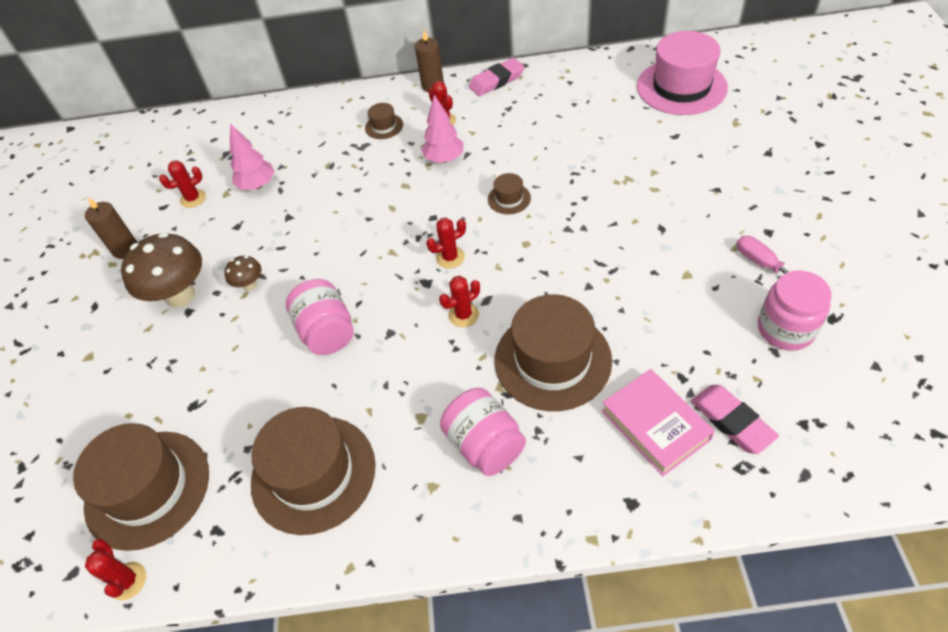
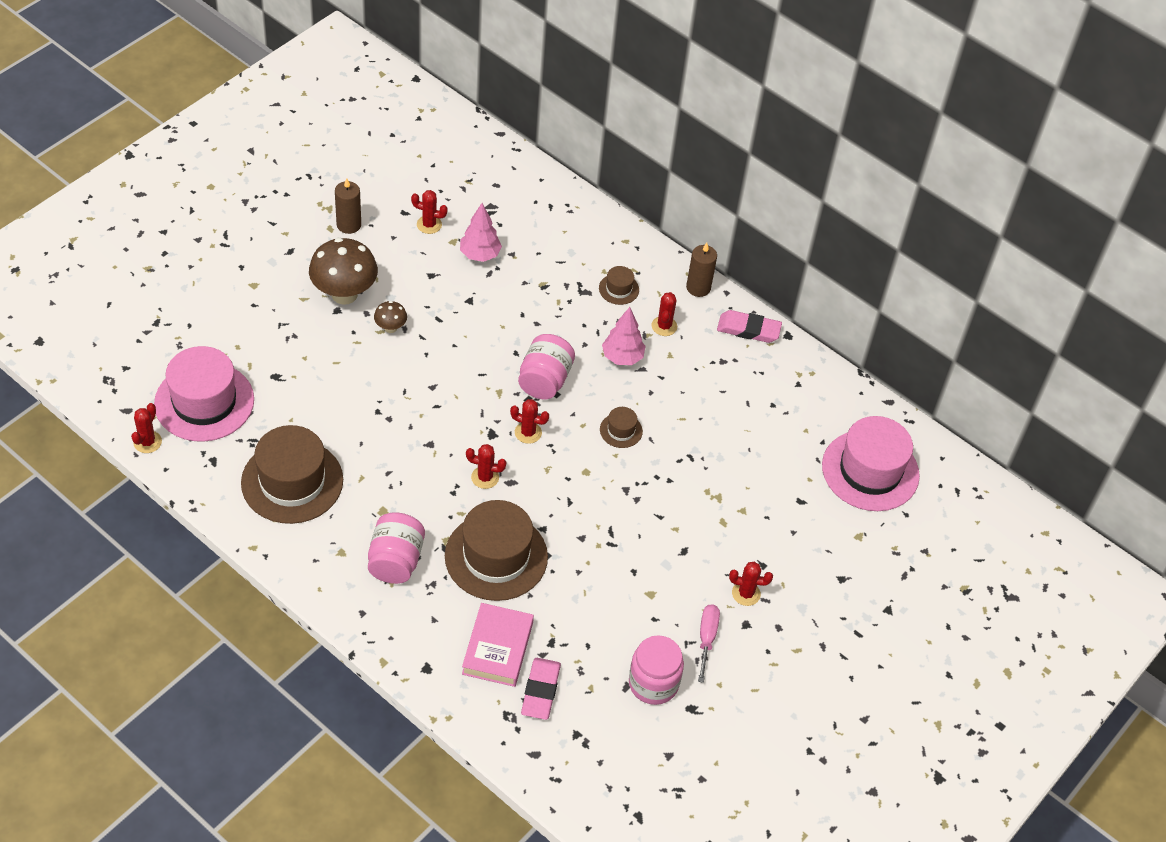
camera: 35 degrees right, 0 degrees up
(147, 489) = (204, 402): brown hat -> pink hat
(327, 332) = (396, 406): pink jar -> pink jar (544, 380)
(737, 214) = (746, 593): none -> red cactus

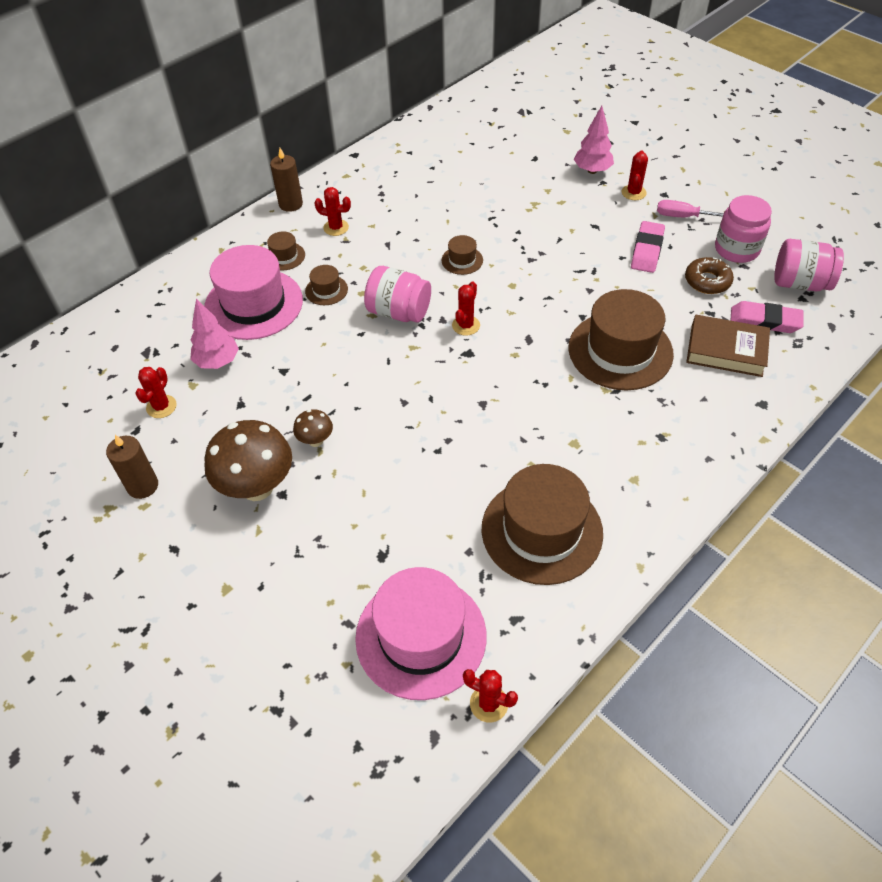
camera: 80 degrees left, 0 degrees up
(395, 561) = (638, 431): pink jar -> pink jar (800, 283)
(485, 477) = (524, 359): red cactus -> none
(497, 648) = (726, 350): pink book -> brown book
(572, 324) = (326, 290): none -> brown hat
(599, 646) = (707, 281): none -> brown donut
(622, 357) = (372, 256): pink tree -> pink tree (592, 170)
(748, 329) = (345, 176): pink eraser -> pink eraser (647, 250)
(870, 470) = (501, 121): pink hat -> pink hat (253, 304)

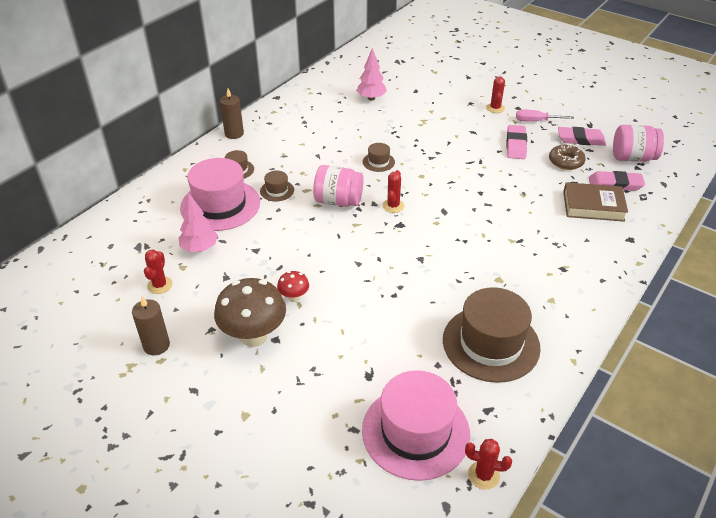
camera: 10 degrees left, 10 degrees down
(315, 440) = (294, 297): brown mushroom -> red mushroom
(336, 228) = (274, 147): red cactus -> none
(592, 170) = (460, 96): pink tree -> pink tree (371, 98)
(620, 351) = (515, 213): brown hat -> none
(736, 249) = (580, 139): pink jar -> pink eraser

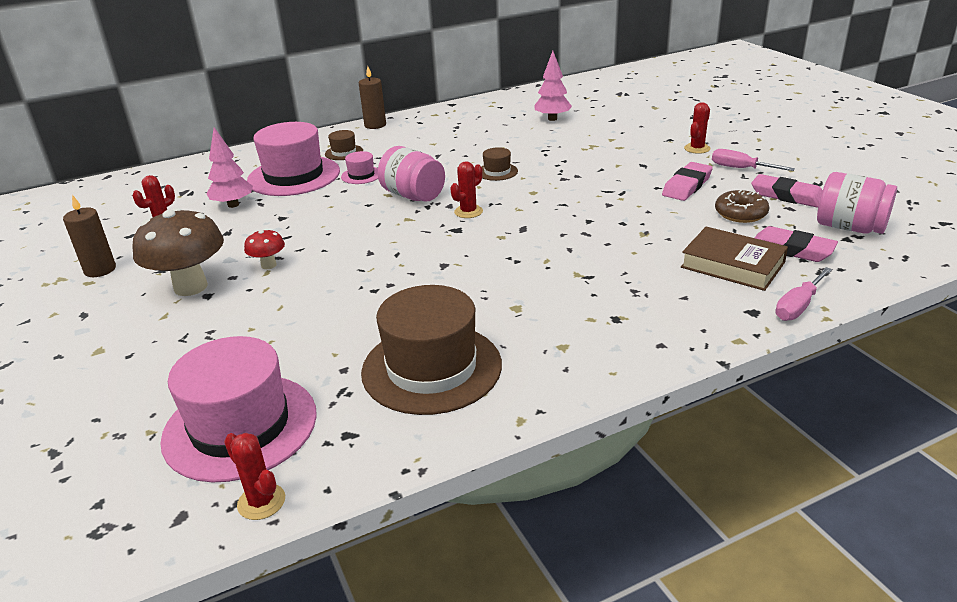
camera: 30 degrees right, 10 degrees down
(277, 190) = (361, 175): brown hat -> pink hat
(649, 227) = (798, 306): none -> pink screwdriver

